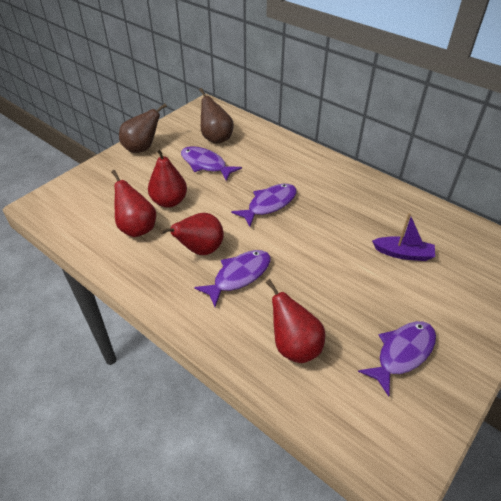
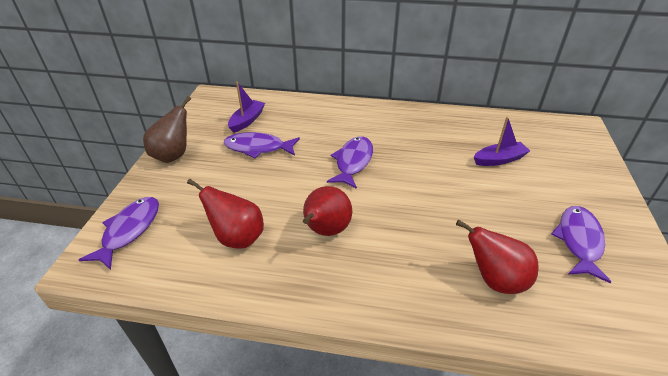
camera: 30 degrees left, 5 degrees down
(169, 201) = (250, 196): red pear -> none
(216, 138) = (247, 121): brown pear -> purple boat
(239, 276) = (386, 239): purple fish -> purple fish (129, 230)

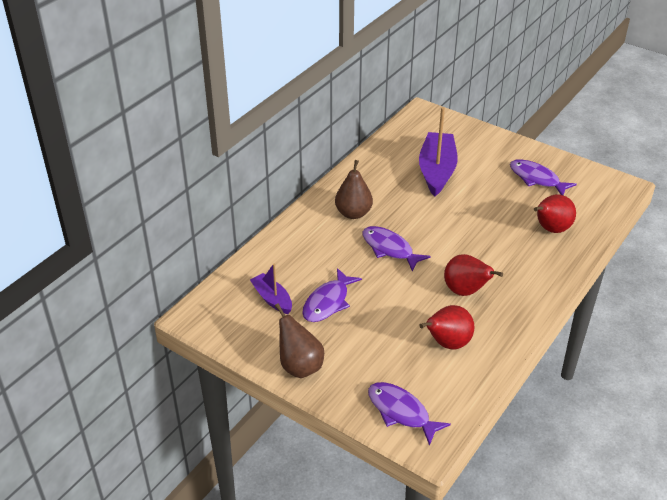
camera: 65 degrees left, 0 degrees up
(384, 129) = (353, 213): none -> brown pear
(499, 159) = (437, 171): purple boat -> purple boat, size x1.80

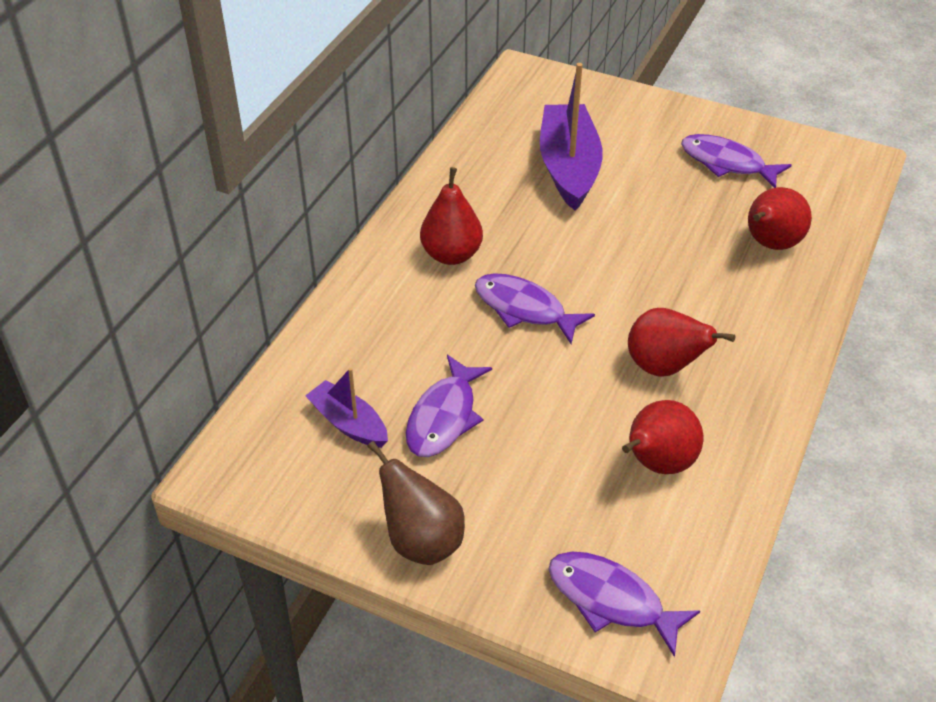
camera: 10 degrees left, 5 degrees up
(353, 213) = (451, 255): brown pear -> red pear

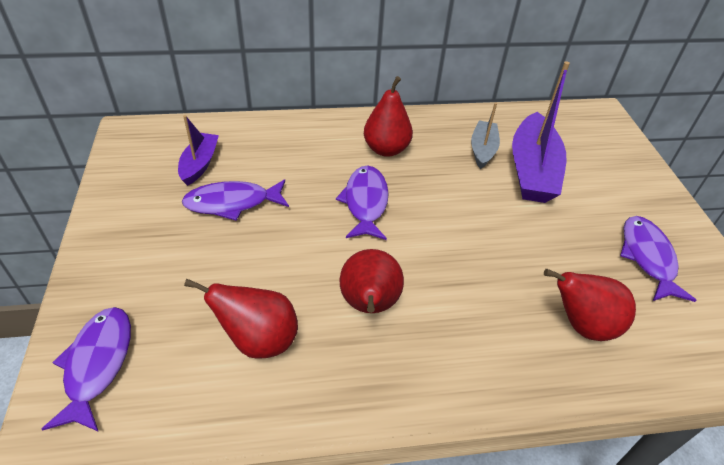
camera: 55 degrees right, 0 degrees up
(421, 541) = (113, 235): brown pear -> none
(511, 184) = (483, 150): none -> grey boat
(568, 167) = (532, 170): purple boat -> purple boat turned 135 degrees clockwise

